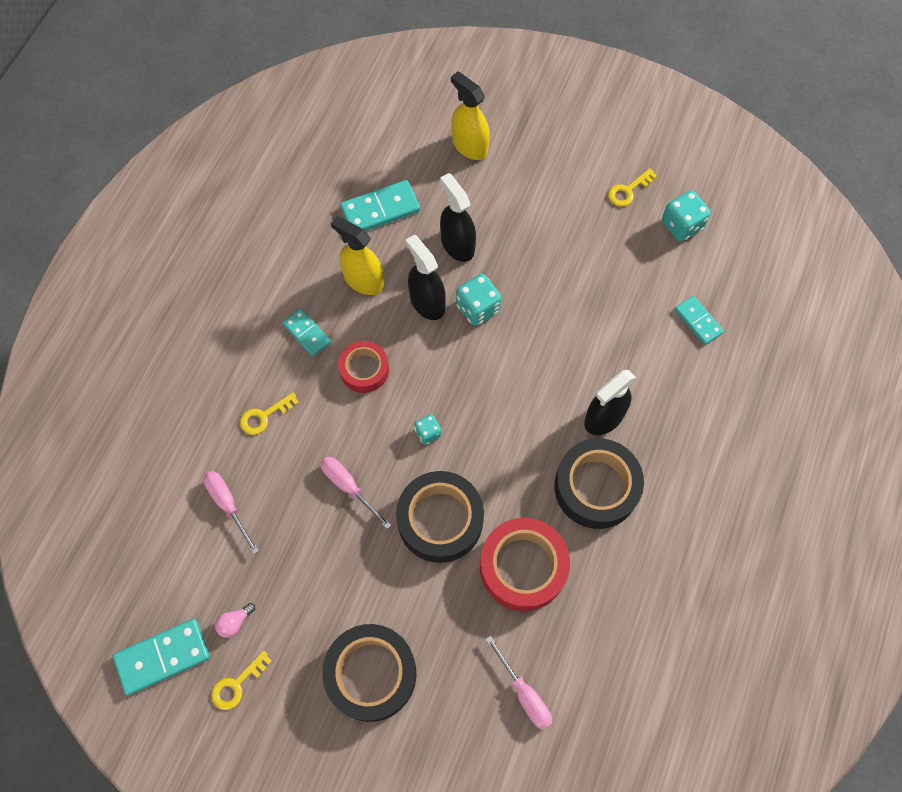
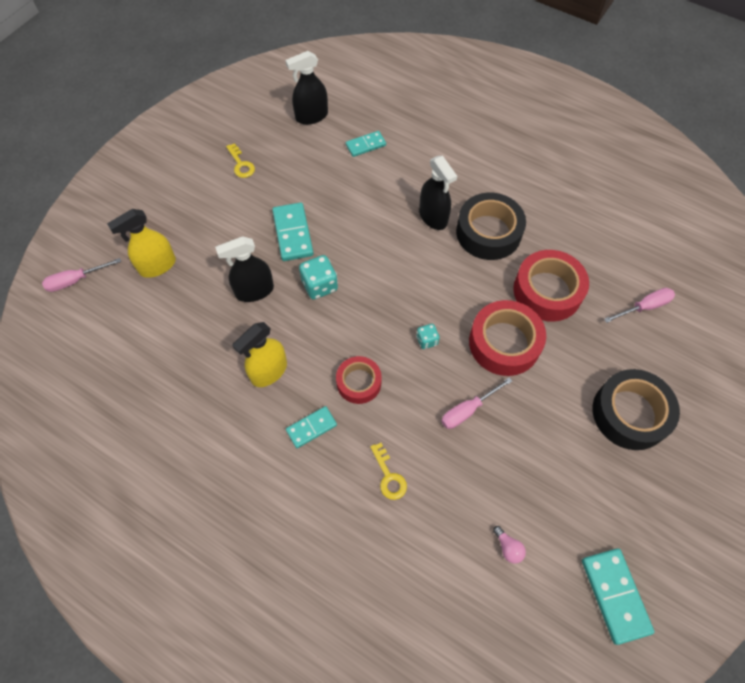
camera: 80 degrees left, 5 degrees down
(228, 505) = (473, 519): pink screwdriver -> pink screwdriver (76, 280)
(235, 622) = (584, 523): pink light bulb -> pink light bulb (508, 547)
(237, 684) = (639, 527): yellow key -> none
(380, 209) = (199, 347): turquoise domino -> turquoise domino (292, 233)
(427, 302) = (304, 323): black spray bottle -> black spray bottle (311, 116)
(440, 520) = (504, 343): black tape -> red tape
(681, 225) = (282, 138): turquoise dice -> none

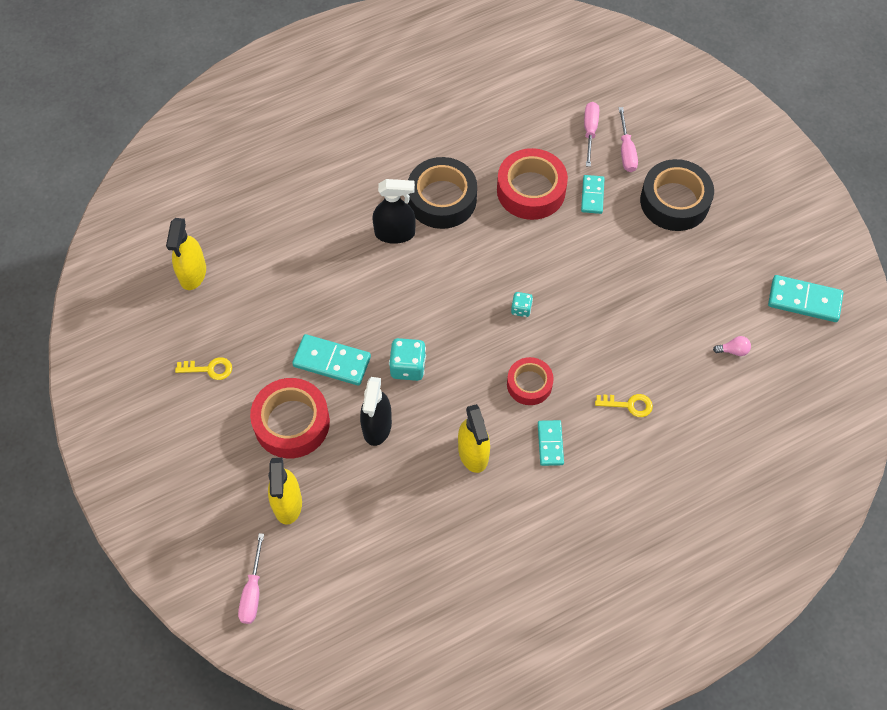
camera: 60 degrees left, 0 degrees up
(311, 116) = (192, 273): black spray bottle -> yellow spray bottle
(366, 145) = (268, 244): turquoise domino -> turquoise domino (592, 195)
(468, 410) = (604, 314): pink screwdriver -> pink screwdriver (626, 151)
(504, 343) = (560, 251): red tape -> red tape (291, 423)

